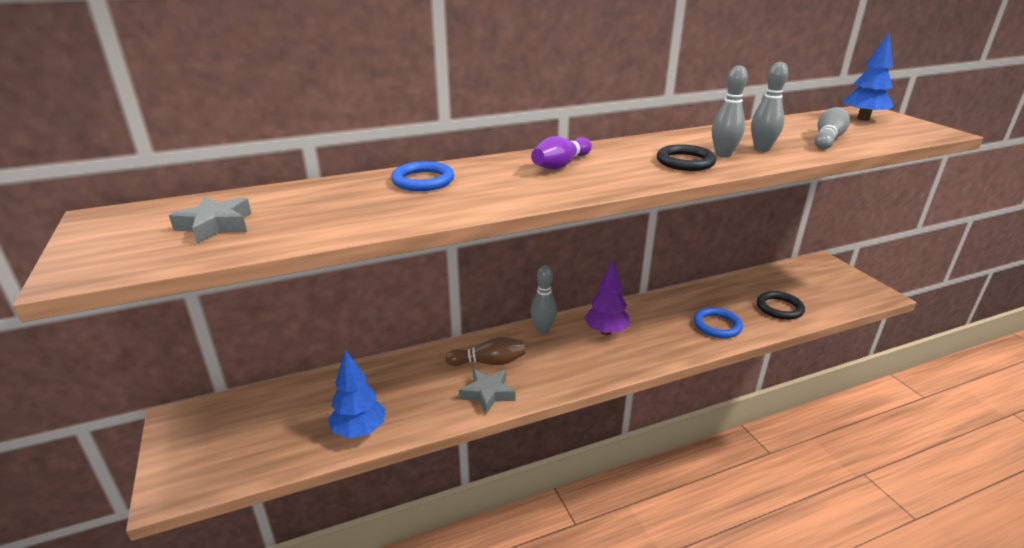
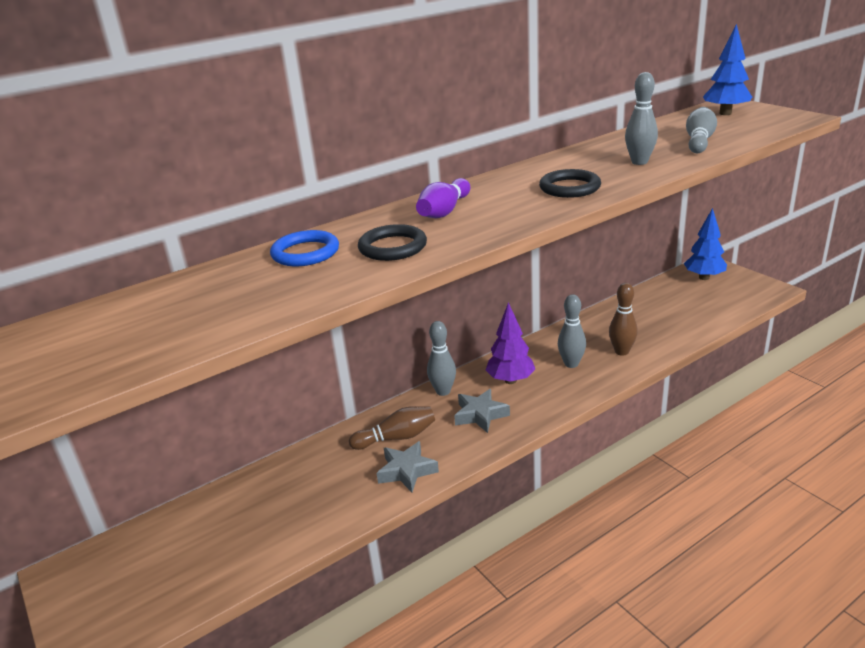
camera: 10 degrees left, 0 degrees up
(216, 225) = (100, 342): grey star -> grey star (480, 415)
(359, 431) = (280, 540): blue tree -> blue tree (704, 277)
(717, 325) = (621, 351): blue ring -> brown bowling pin
(723, 155) = (604, 174): grey bowling pin -> grey bowling pin (571, 364)
(779, 308) = (678, 321): black ring -> black ring (392, 247)

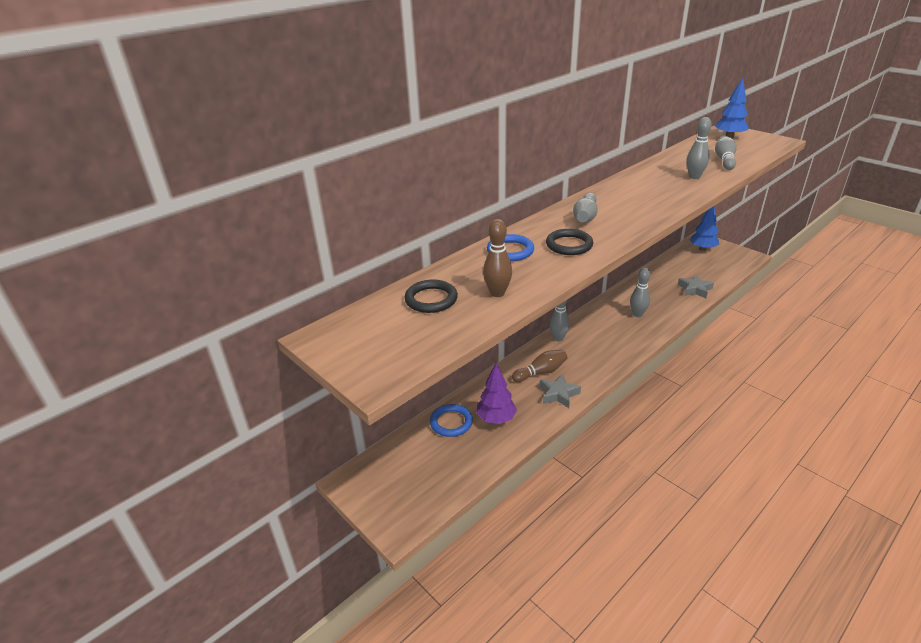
camera: 10 degrees left, 5 degrees up
(238, 500) = (451, 422): none -> blue ring
(444, 211) = (585, 217): purple bowling pin -> grey bowling pin
(480, 415) = (591, 353): grey star -> grey star (695, 289)
(510, 380) = (601, 328): purple tree -> purple tree (496, 419)
(569, 188) = (659, 197): black ring -> black ring (431, 299)
(621, 351) = (667, 304): brown bowling pin -> brown bowling pin (497, 293)

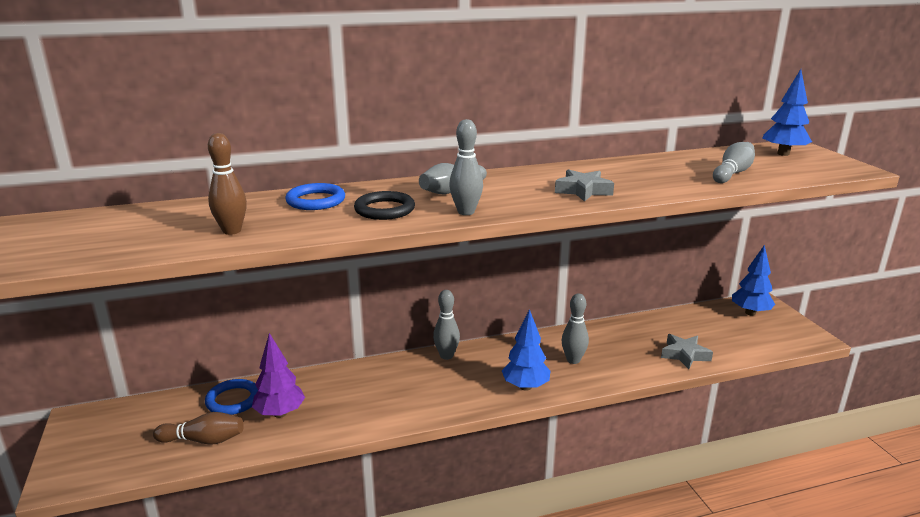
camera: 25 degrees right, 10 degrees down
(431, 299) = (164, 220): black ring -> none
(541, 372) = (384, 384): brown bowling pin -> brown bowling pin (203, 440)
(558, 394) = (376, 413): grey star -> grey star (583, 191)
(629, 342) = (525, 387): none -> blue tree
(694, 177) = (658, 181): grey bowling pin -> grey bowling pin (466, 212)

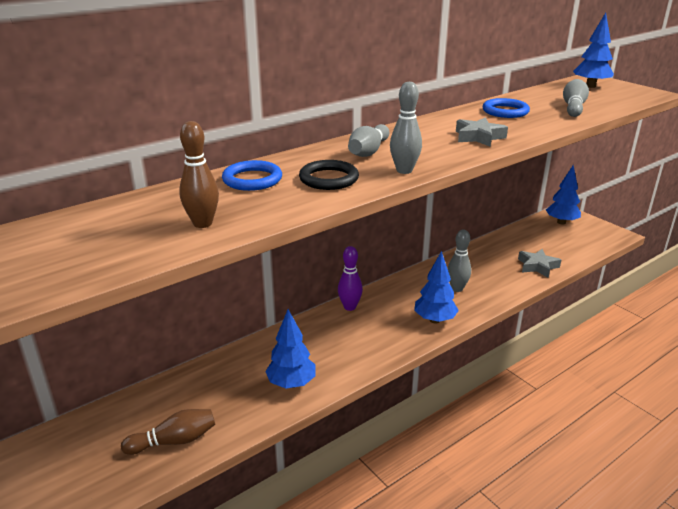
camera: 20 degrees left, 5 degrees up
(233, 400) = (176, 394): blue ring -> blue ring (505, 111)
(280, 413) = (233, 396): purple tree -> none
(339, 415) = (291, 383): none -> blue tree
(446, 356) = (349, 307): grey bowling pin -> purple bowling pin

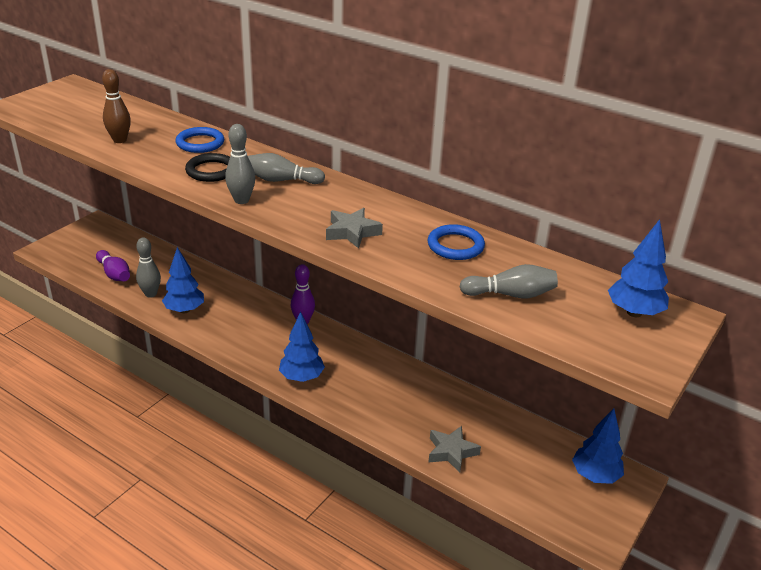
camera: 70 degrees right, 5 degrees up
(174, 441) = (114, 274): brown bowling pin -> purple bowling pin
(457, 288) = (368, 388): grey bowling pin -> grey bowling pin (150, 294)

